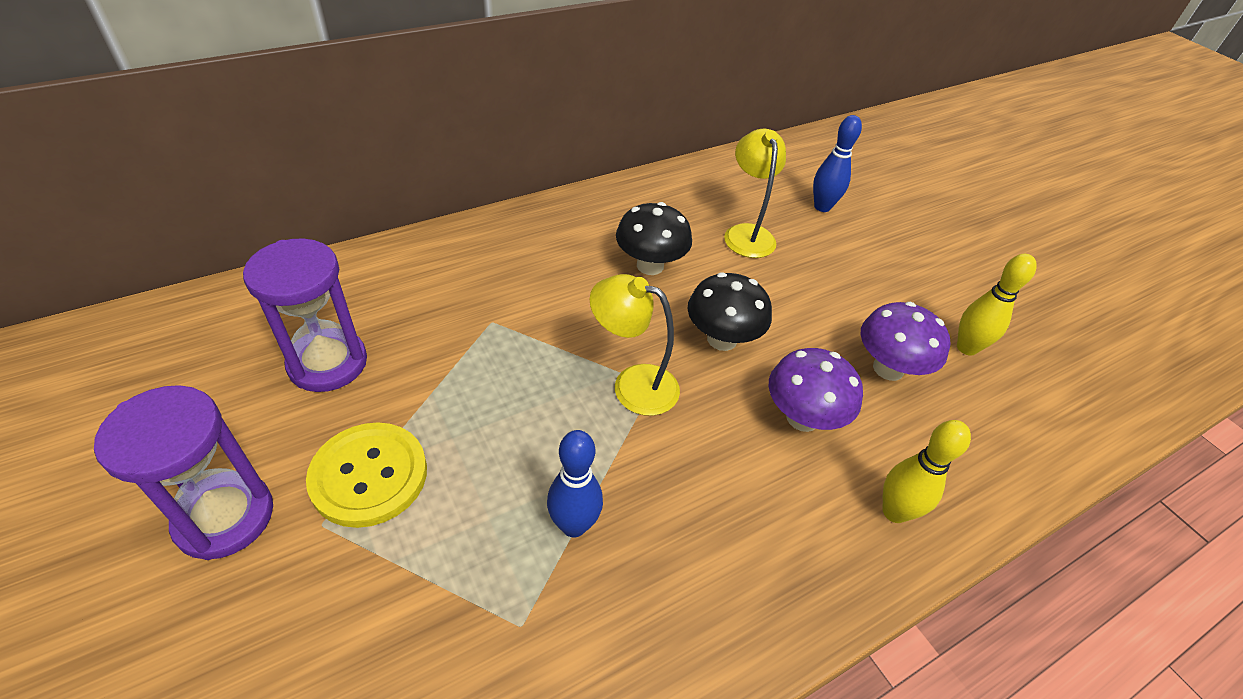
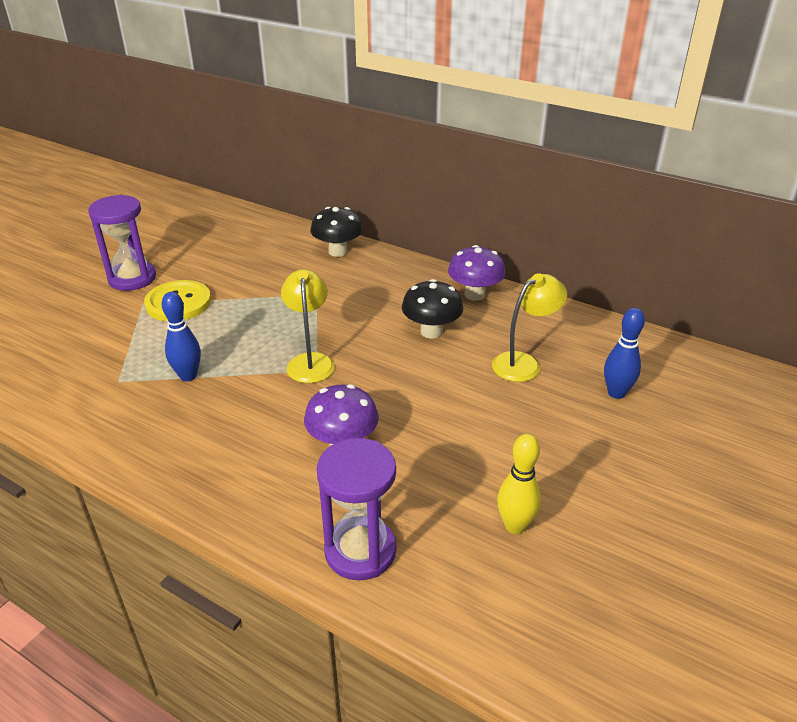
camera: 65 degrees right, 10 degrees down
(328, 363) = (240, 261): purple hourglass -> purple hourglass (360, 551)
(722, 339) = (387, 385): black mushroom -> black mushroom (338, 251)
(888, 368) = (438, 479): purple mushroom -> purple mushroom (474, 294)
(894, 512) = (287, 512): yellow bowling pin -> none

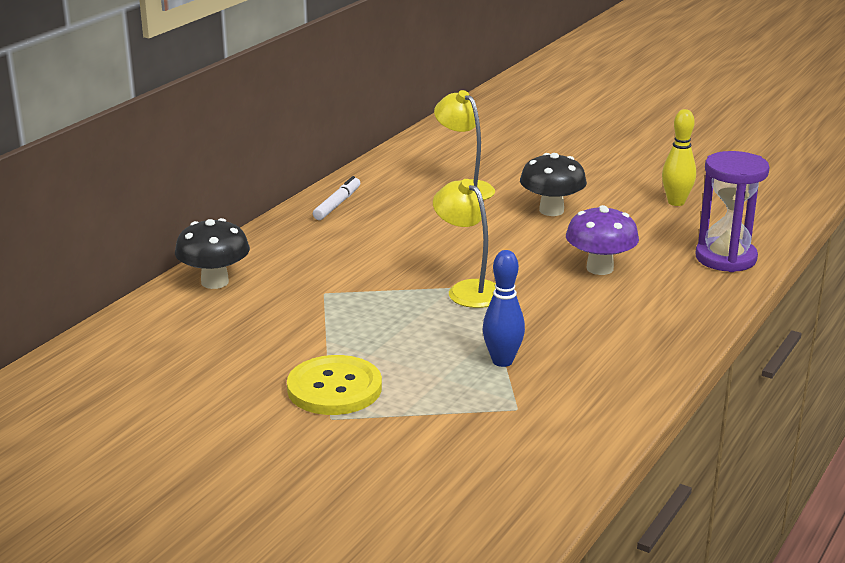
camera: 90 degrees left, 10 degrees down
(132, 278) = (257, 438): purple hourglass -> none
(310, 361) = (468, 290): yellow lamp -> yellow lamp turned 60 degrees clockwise
(431, 331) = (410, 227): black mushroom -> black mushroom (551, 210)
(474, 294) = (337, 204): purple mushroom -> white marker
(616, 393) = (506, 156): blue bowling pin -> none

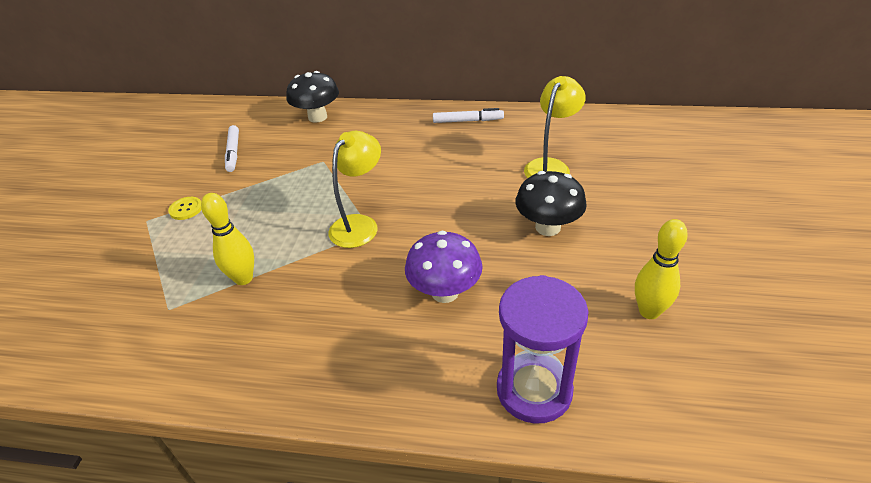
camera: 70 degrees right, 15 degrees up
(233, 346) = (233, 152): none -> white marker
(334, 388) = (186, 209): yellow button -> yellow button, size x0.47
(502, 361) = (243, 278): blue bowling pin -> yellow bowling pin

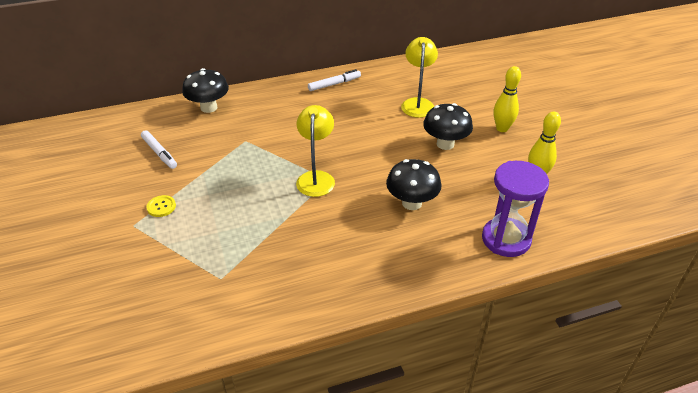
camera: 30 degrees left, 0 degrees up
(243, 278) = (261, 239): yellow bowling pin -> yellow bowling pin (502, 128)
(445, 292) = (411, 203): purple mushroom -> black mushroom

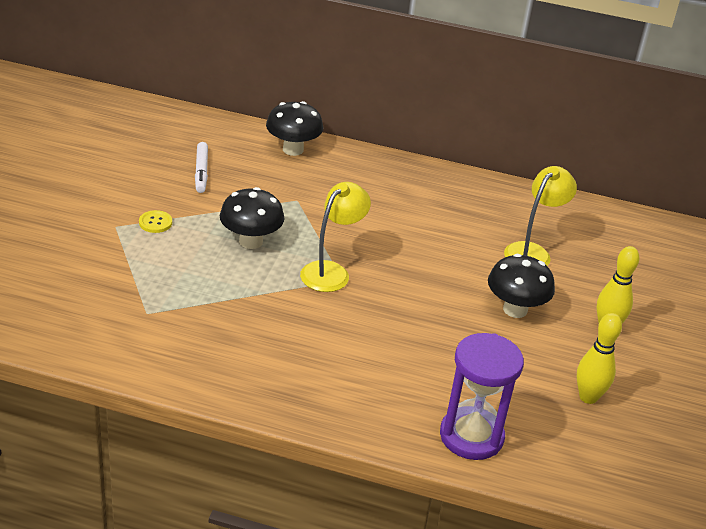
camera: 30 degrees right, 5 degrees down
(334, 84) = (455, 186): white marker -> none
(411, 203) = (406, 347): black mushroom -> black mushroom (251, 241)

